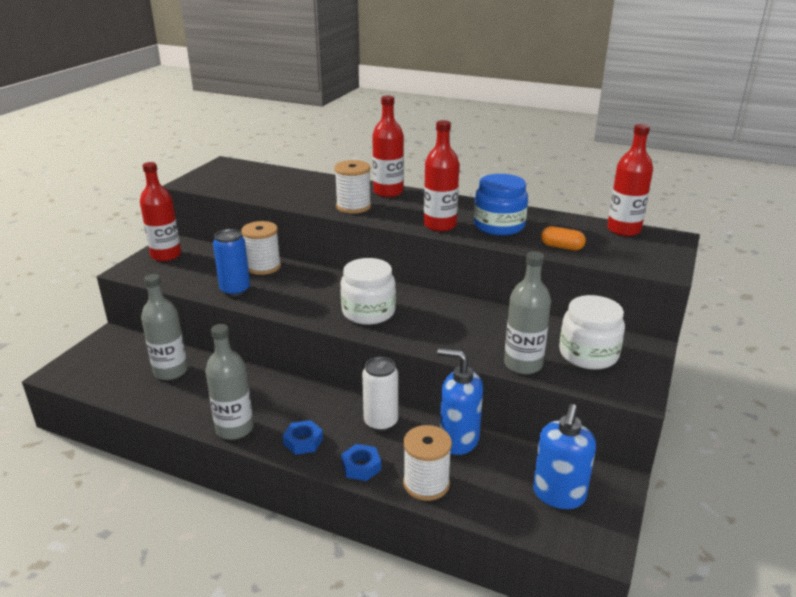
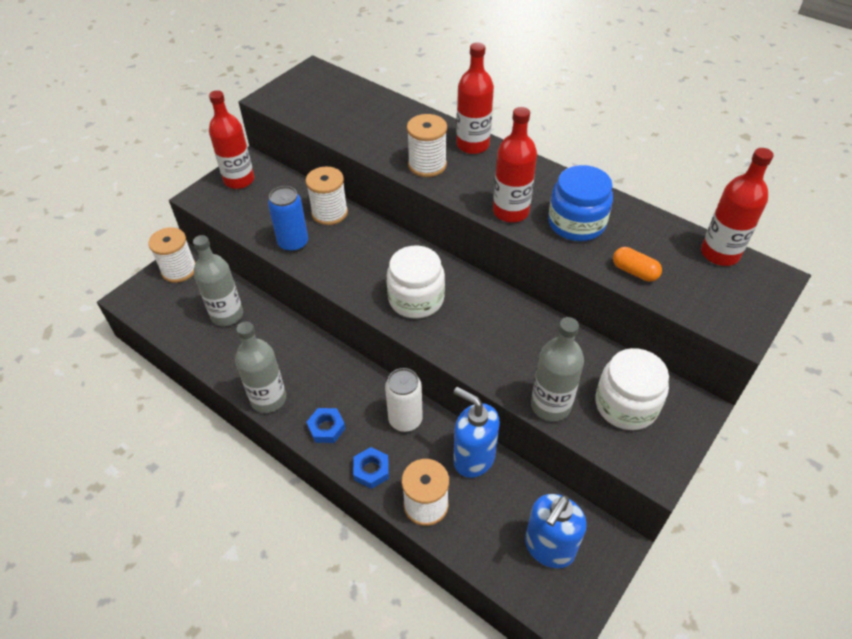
camera: 15 degrees right, 20 degrees up
(109, 345) = (179, 270): none -> white spool

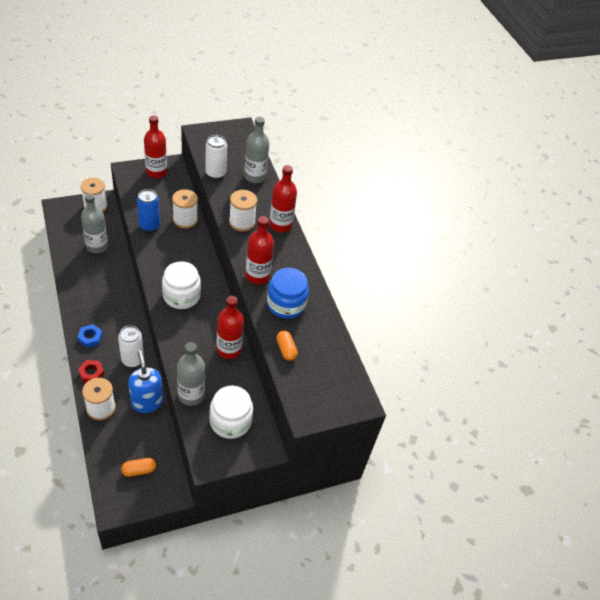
camera: 25 degrees right, 0 degrees up
(268, 399) = (76, 304): grey bottle -> grey bottle (255, 177)
(338, 130) = (215, 173): none -> white can
(371, 470) = (91, 373): blue nut -> red nut
(549, 548) = (139, 470): blue soap dispenser -> orange capsule
(720, 253) = (346, 370): red bottle -> red bottle (229, 349)

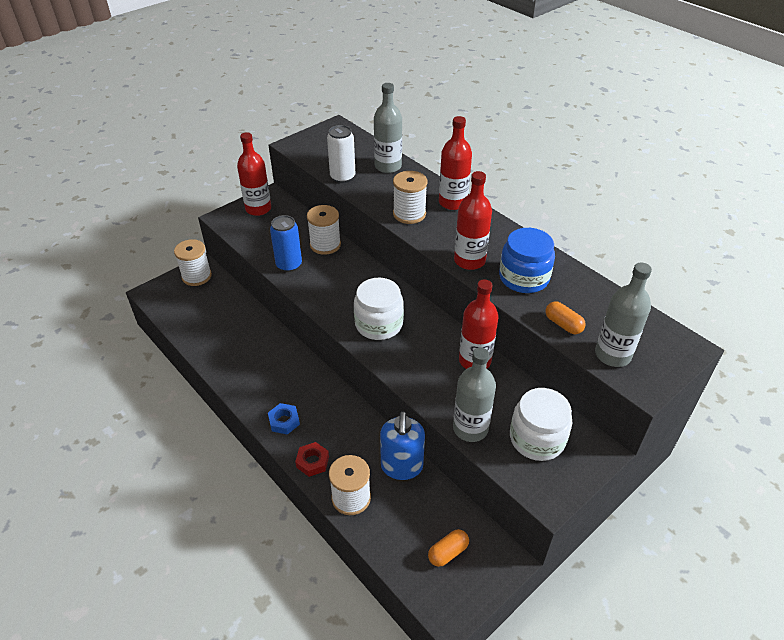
camera: 15 degrees left, 5 degrees down
(97, 246) = (226, 317): grey bottle -> grey bottle (612, 355)
(132, 360) = (351, 425): white can -> none
(147, 402) = (401, 467): blue soap dispenser -> blue soap dispenser turned 135 degrees counterclockwise

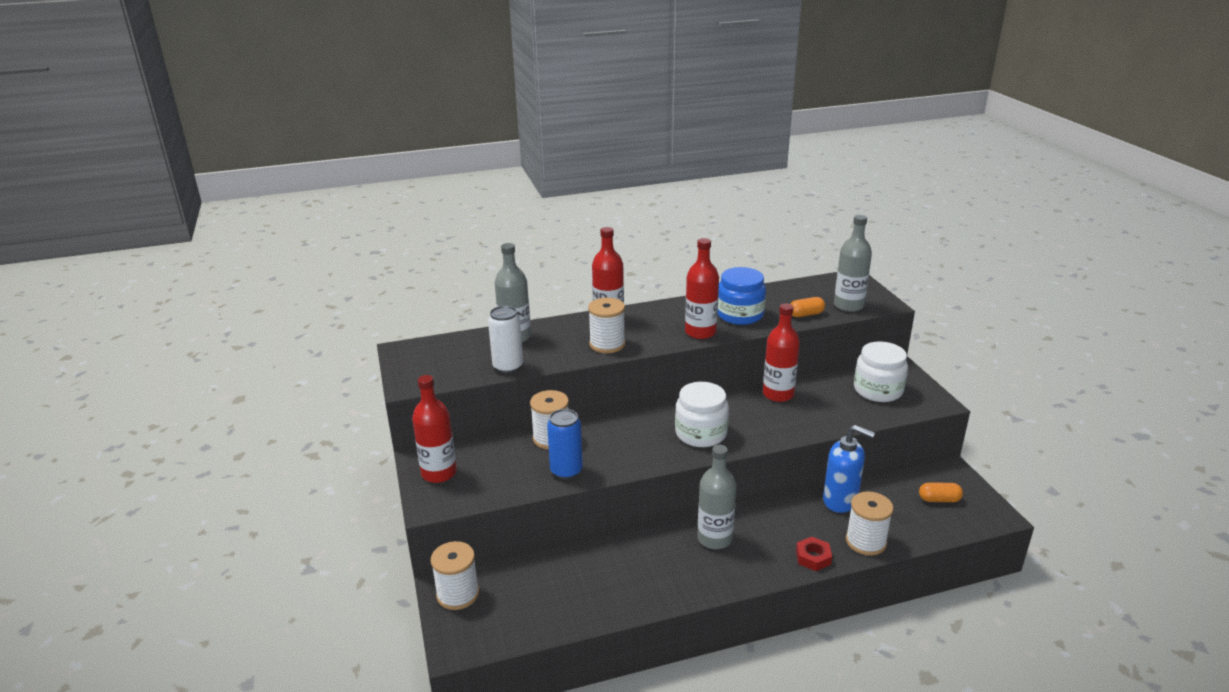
camera: 65 degrees left, 15 degrees down
(284, 421) = (750, 566): blue nut -> none
(448, 552) = (939, 499): orange capsule -> orange capsule turned 75 degrees counterclockwise
(470, 428) = (855, 418): grey bottle -> grey bottle (714, 538)

